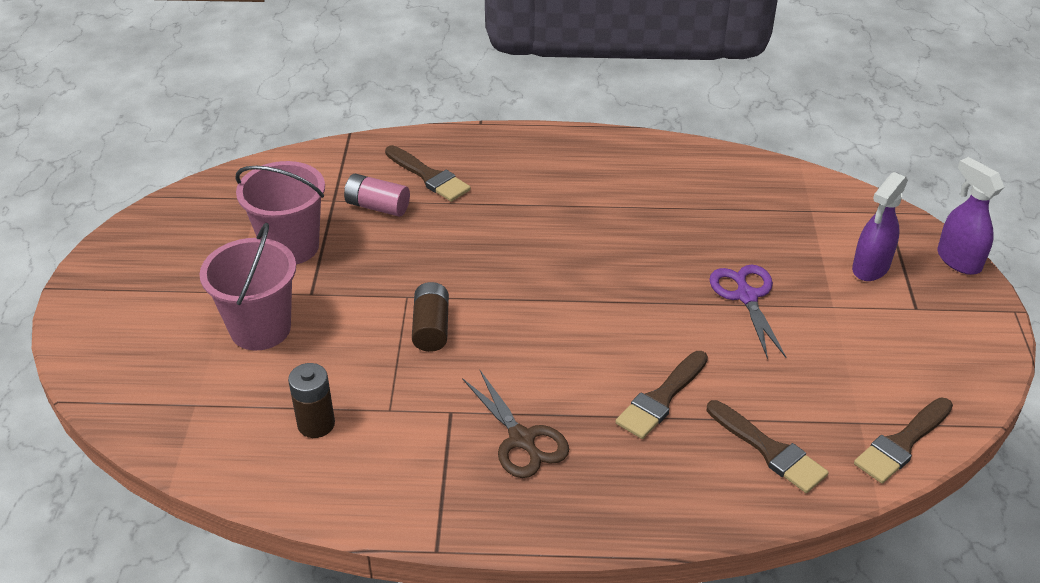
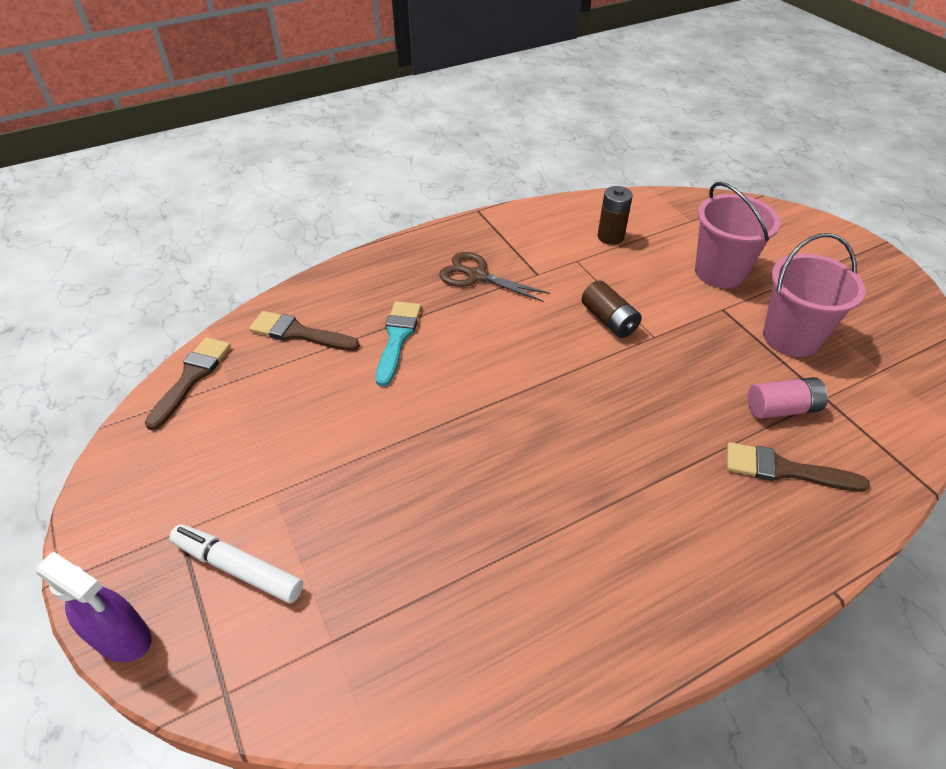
camera: 150 degrees right, 5 degrees up
(661, 398) = (397, 338): brown brush -> turquoise brush
(746, 296) = (367, 465): purple scissors -> none
(870, 268) = (238, 568): purple spray bottle -> white marker

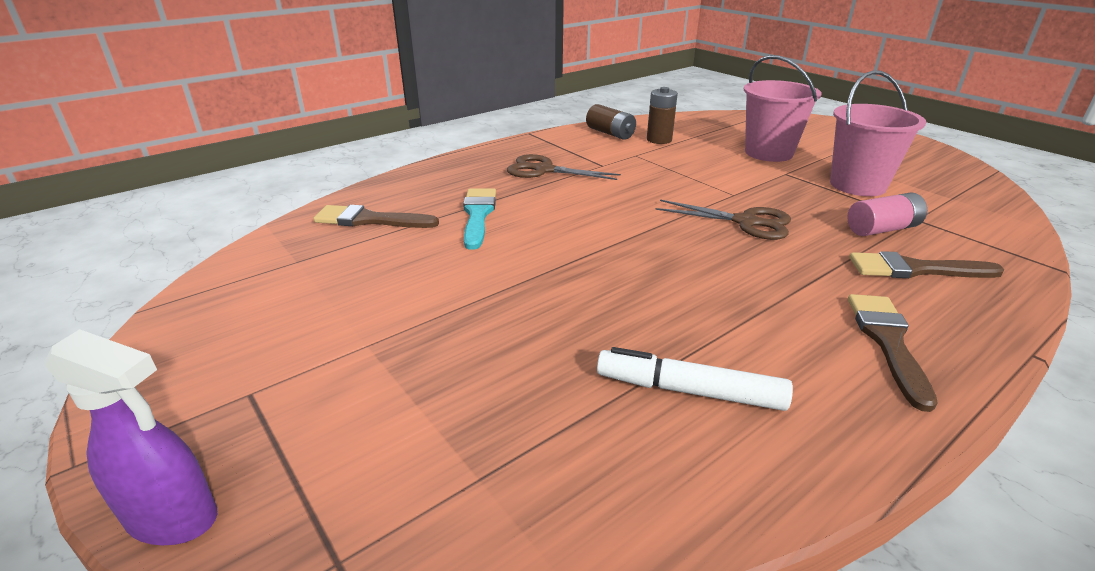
camera: 10 degrees left, 15 degrees down
(191, 378) = (250, 262): brown brush -> brown brush (888, 342)
(238, 568) = (334, 420): white marker -> white marker (690, 391)
(609, 320) = (685, 187): brown battery -> brown battery (610, 133)
(649, 381) = (746, 222): none -> brown scissors

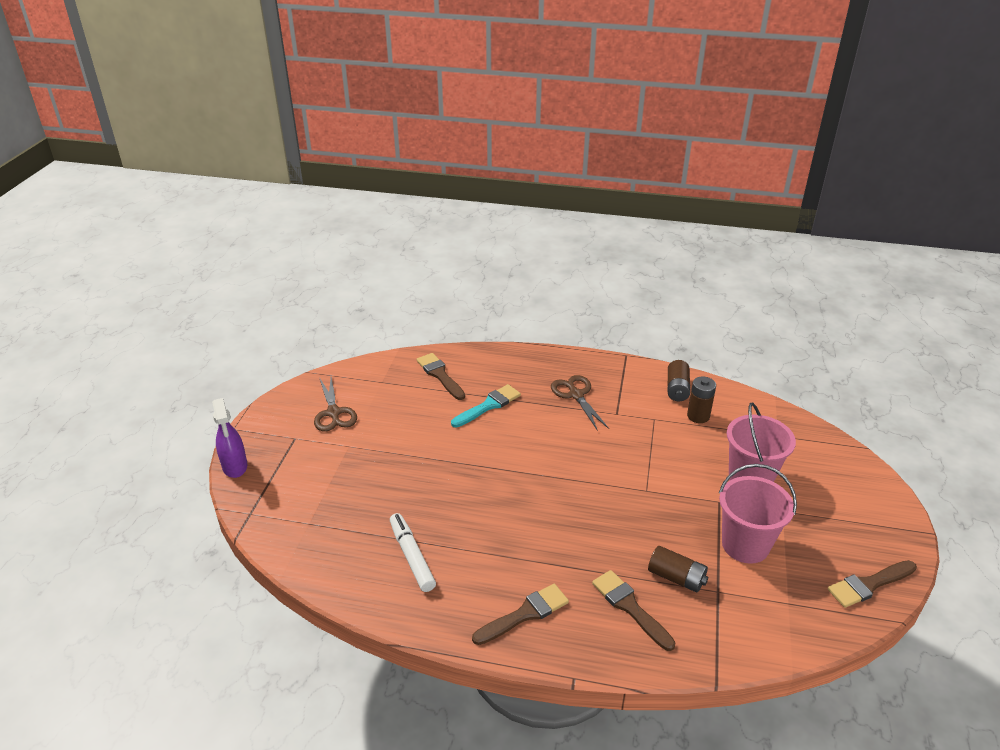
camera: 50 degrees right, 5 degrees up
(746, 222) = (609, 512): brown scissors -> brown scissors (334, 413)
(882, 229) = (676, 577): pink battery -> brown battery
(945, 164) = (869, 584): none -> brown brush

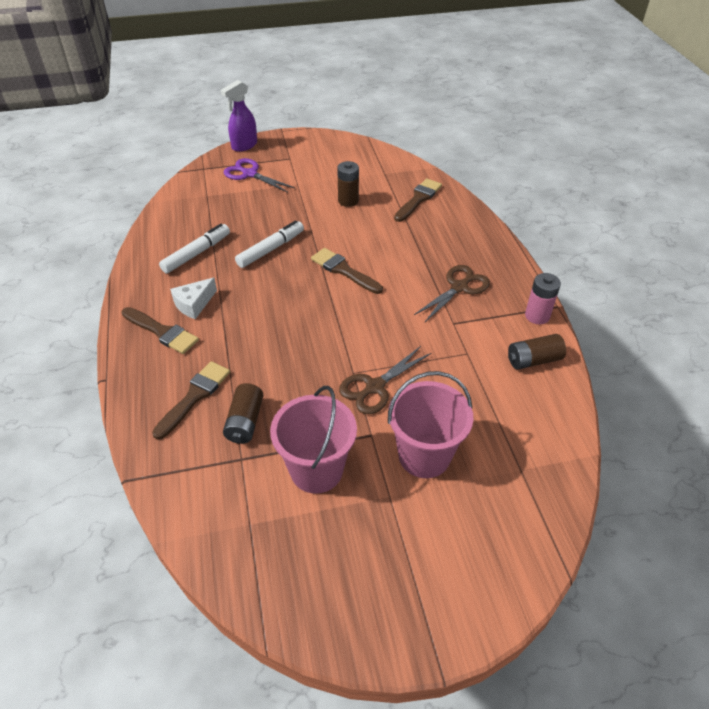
camera: 65 degrees right, 10 degrees up
(297, 477) = (249, 174): none -> purple scissors
(334, 413) = (329, 164): brown scissors -> brown scissors (374, 387)
(445, 496) = (270, 249): none -> white marker
(488, 406) = (399, 238): turquoise brush -> none
(496, 578) = (194, 304): none -> white cheese
(631, 368) = (537, 316): none -> pink battery
(698, 416) = (499, 388): brown battery -> brown battery (348, 201)
(869, 584) = (311, 604): brown brush -> brown brush (344, 270)

